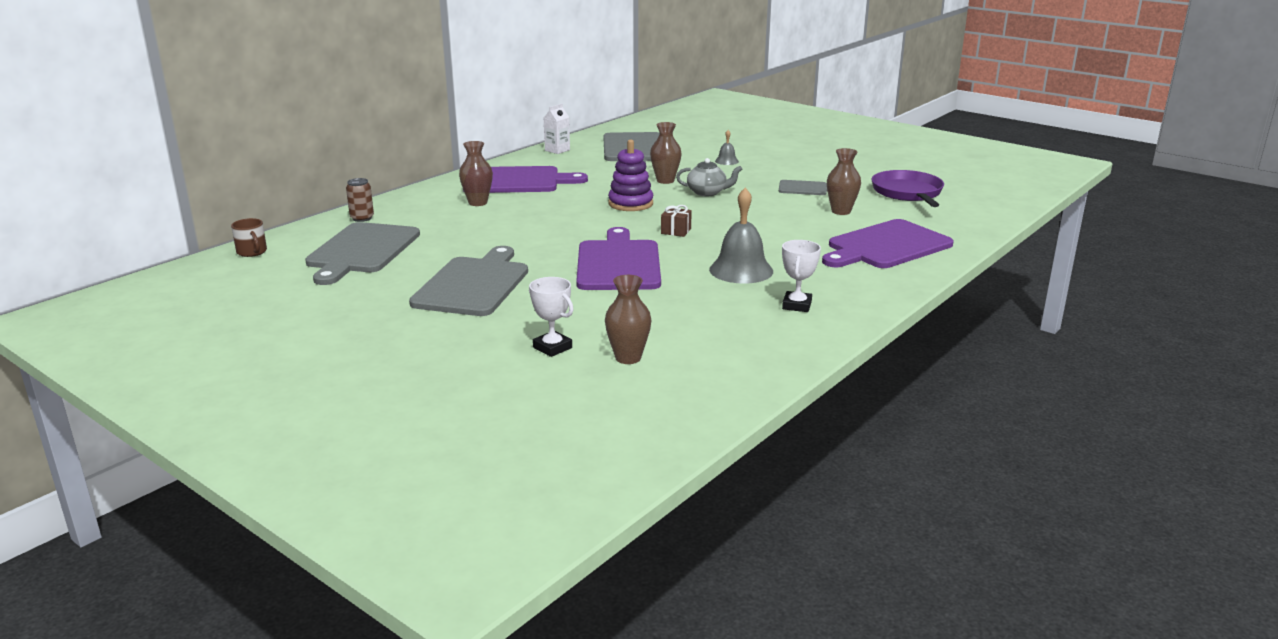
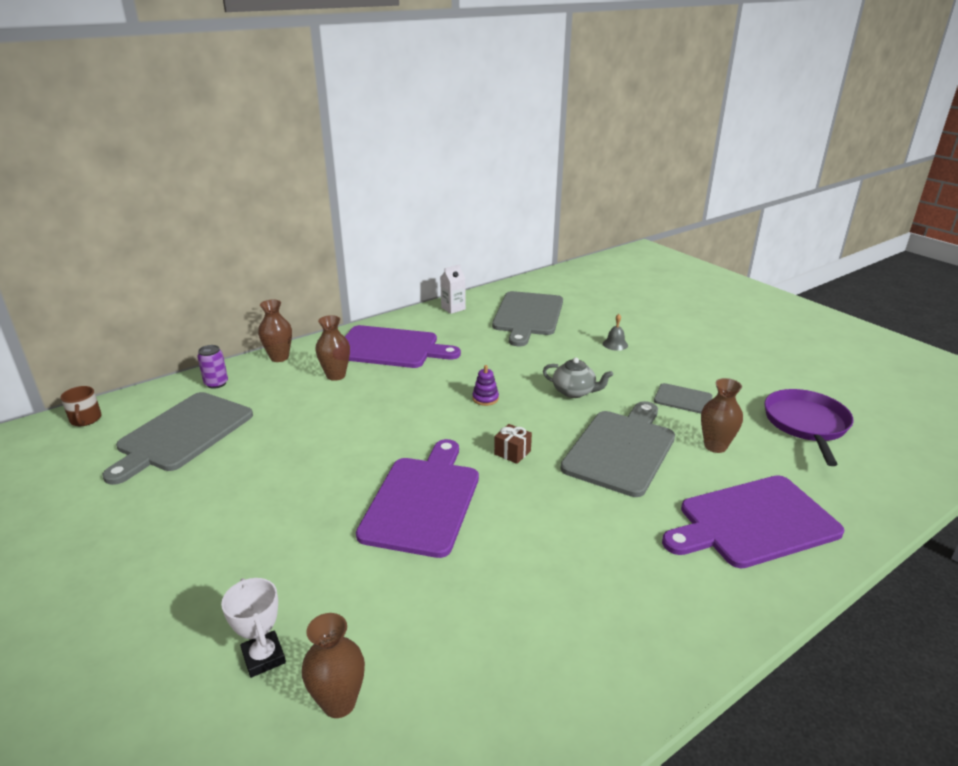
camera: 15 degrees right, 5 degrees up
(362, 218) = (216, 383): brown can -> purple can
(474, 285) = (252, 511): grey cutting board -> grey cutting board (621, 449)
(630, 204) = (485, 398): purple stacking toy -> purple stacking toy, size x0.55
(665, 181) = (538, 367): brown vase -> brown vase (279, 357)
(741, 270) = (557, 539): grey bell -> none
(797, 305) = (599, 628): white trophy -> none

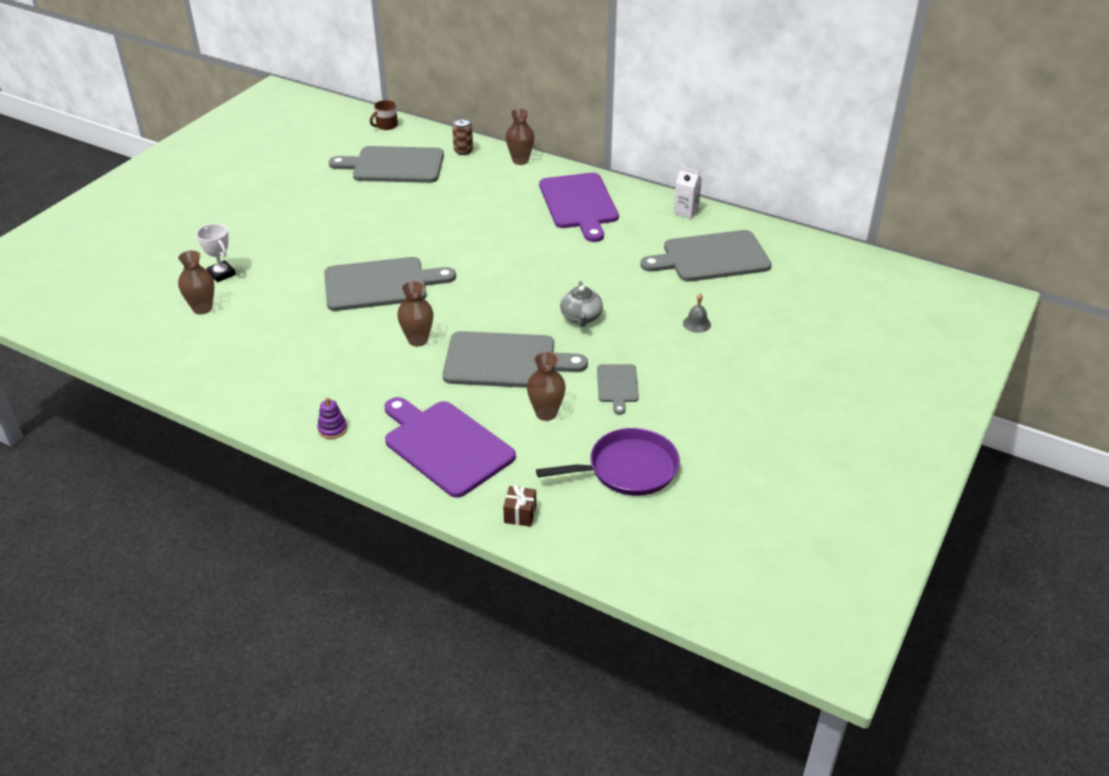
camera: 65 degrees right, 10 degrees up
(216, 383) = (463, 151): purple can -> brown can
(264, 657) = (221, 274): white trophy -> white trophy turned 75 degrees counterclockwise
(336, 375) = (513, 194): brown vase -> brown vase (418, 340)
(423, 501) = (380, 284): purple cutting board -> grey cutting board
(485, 398) = (533, 274): purple stacking toy -> purple stacking toy (332, 429)
(512, 452) = (464, 307): brown gift -> brown gift (520, 514)

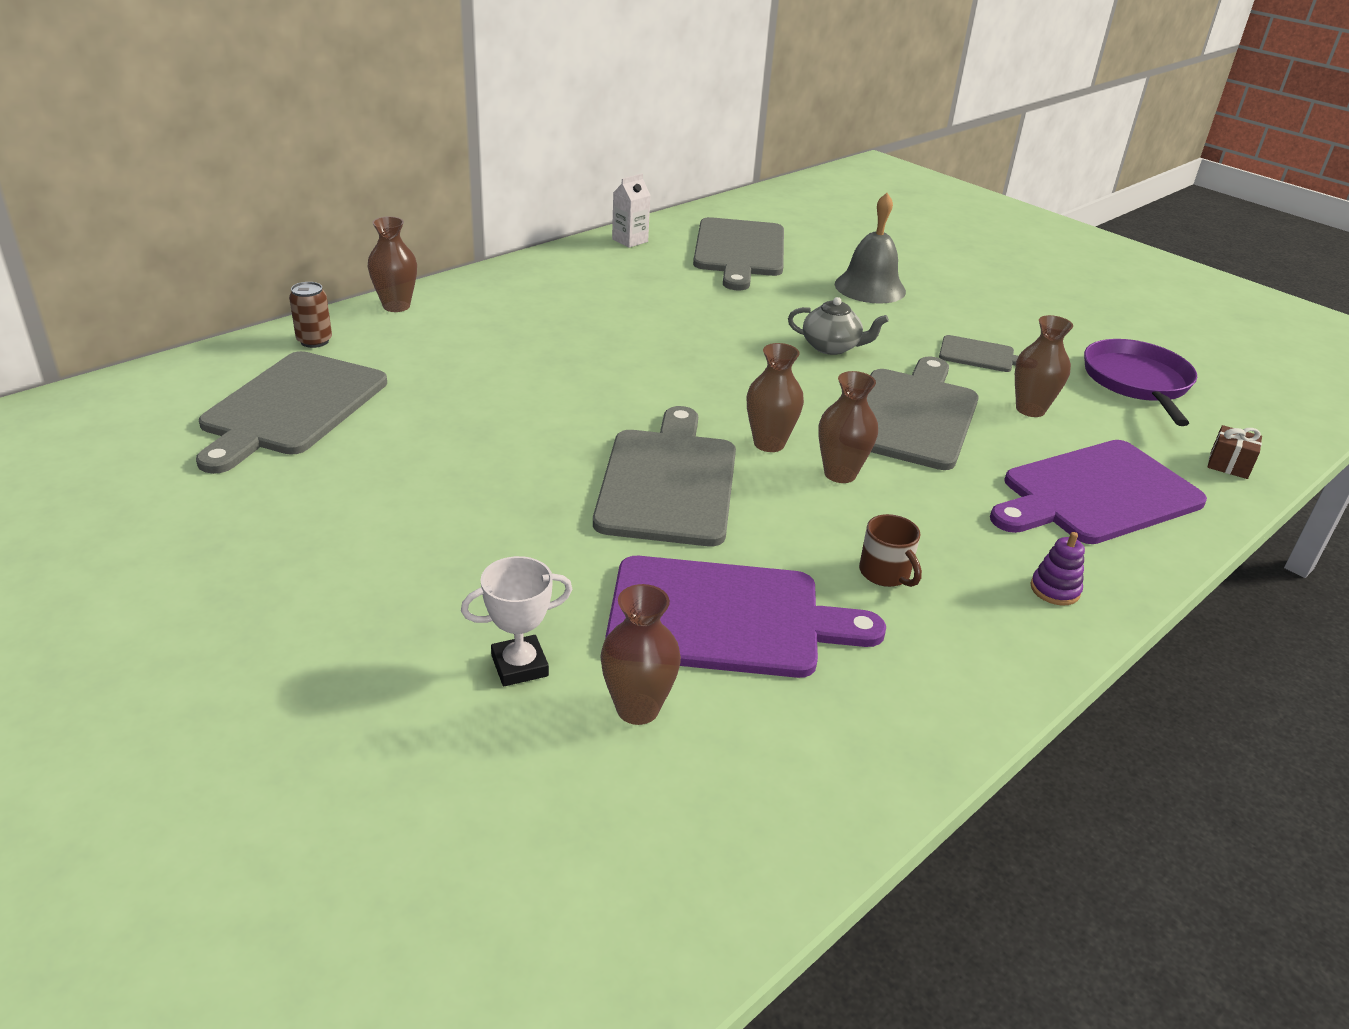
camera: 75 degrees left, 5 degrees down
(386, 125) = (132, 391): brown mug -> brown mug (885, 573)
(438, 310) = (769, 443): none -> brown vase
(579, 204) = (557, 293): purple cutting board -> purple cutting board (725, 618)
(696, 324) = (870, 287): grey bell -> grey bell, size x2.04

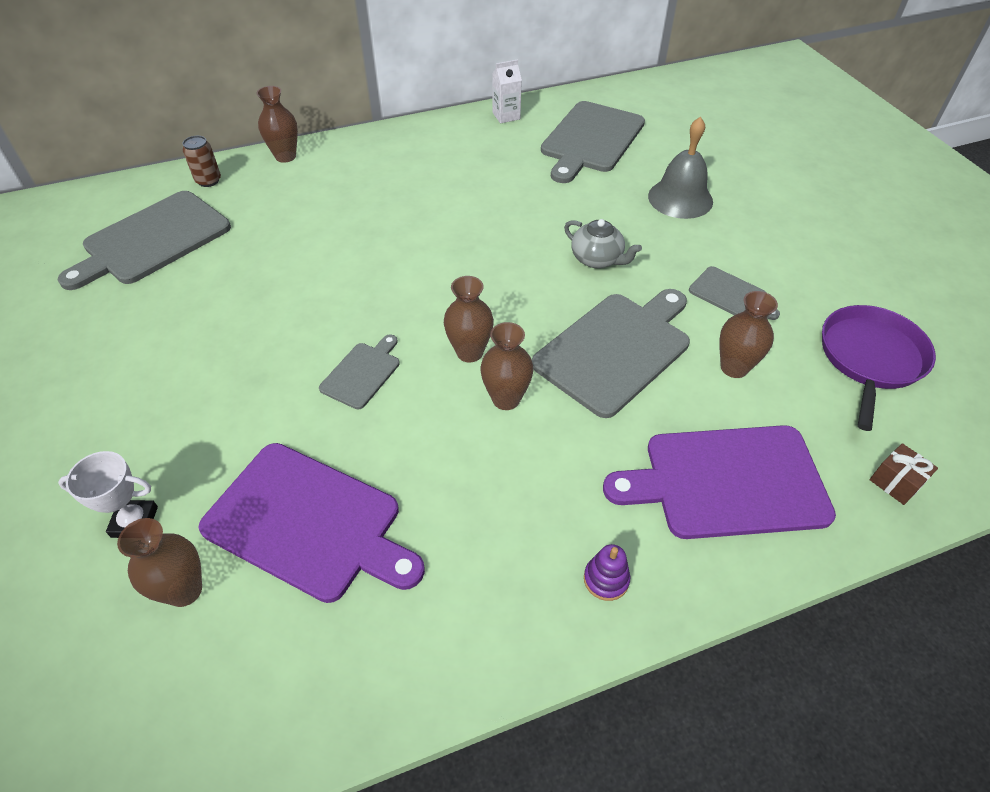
camera: 25 degrees right, 15 degrees up
(669, 482) = (362, 373): grey cutting board -> grey cutting board, size x0.50
(885, 573) = (468, 516): brown mug -> none

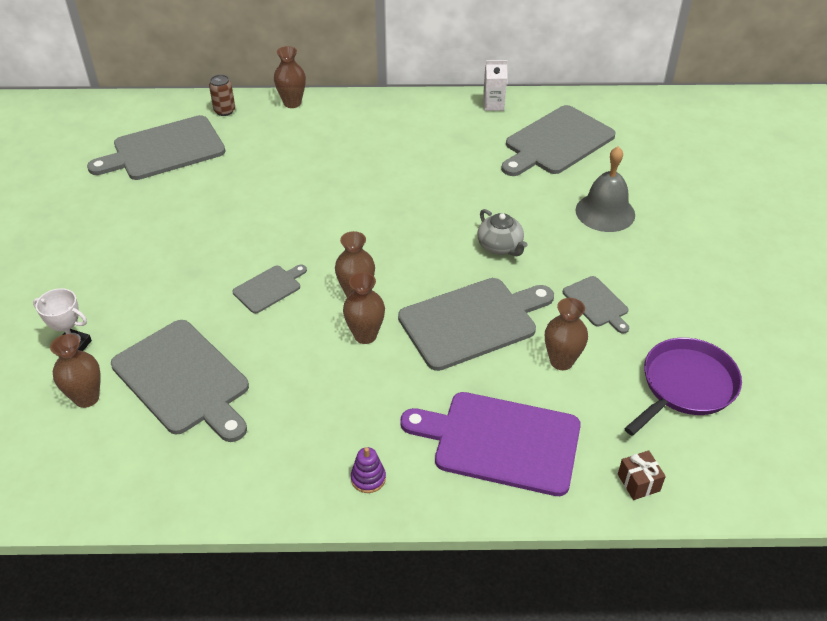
camera: 20 degrees right, 5 degrees down
(308, 523) = (183, 380): purple cutting board -> grey cutting board

